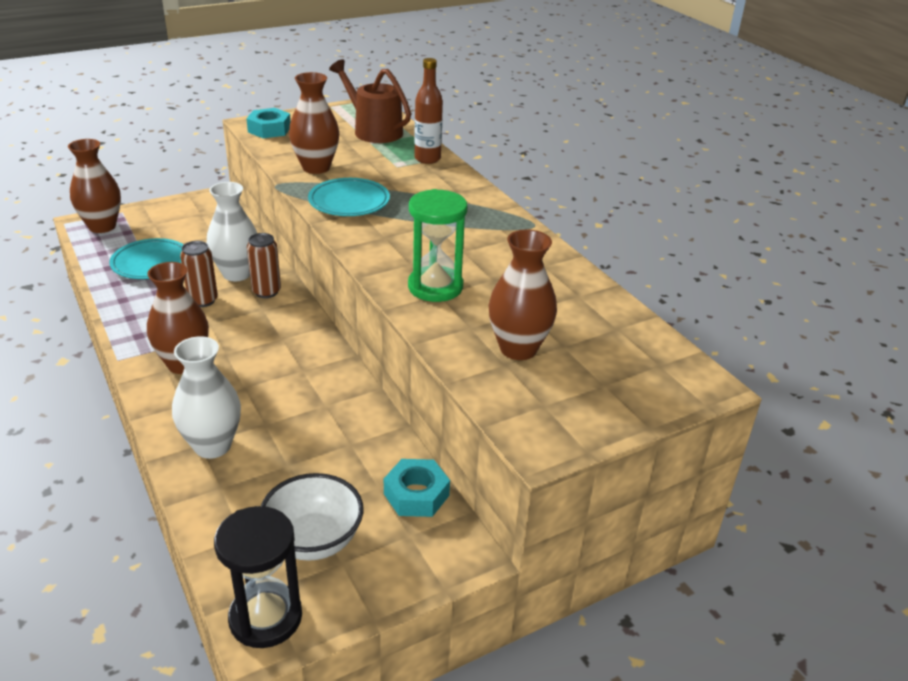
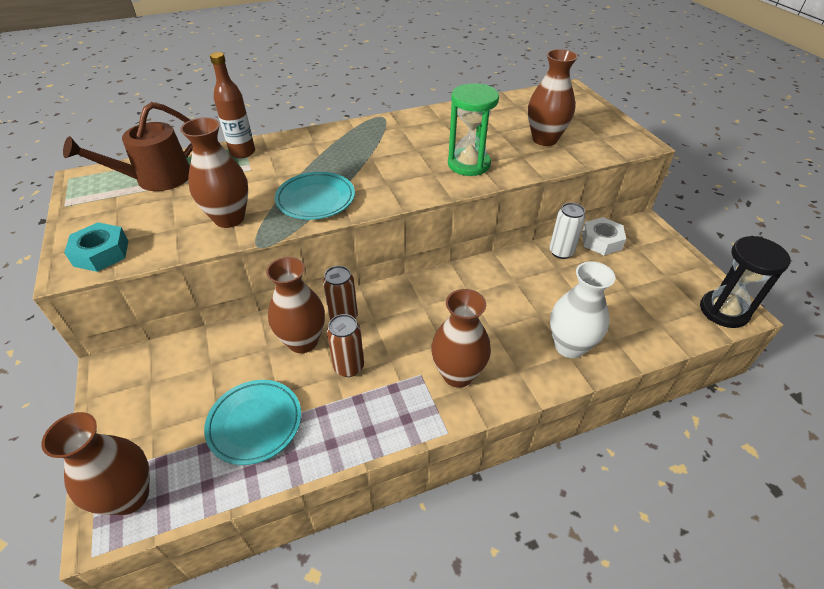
camera: 80 degrees left, 10 degrees up
(237, 274) = (303, 341): white vase -> brown vase
(314, 540) = (653, 288): white bowl -> none
(385, 450) = (561, 252): none -> white can
(416, 494) = (601, 241): turquoise nut -> white nut

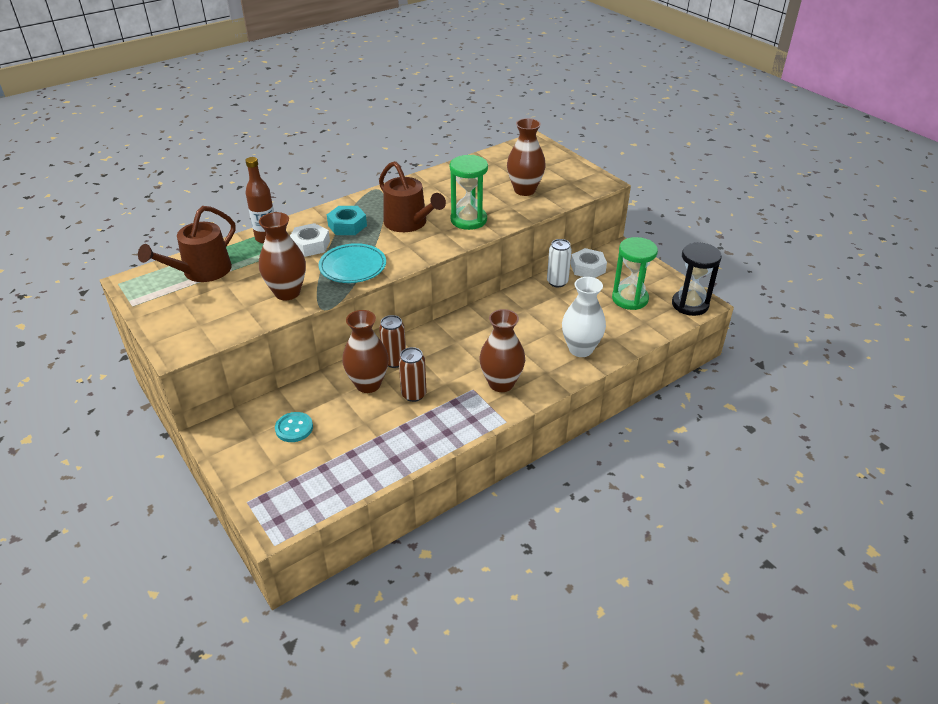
camera: 15 degrees left, 5 degrees down
(101, 253) = (194, 335): turquoise nut -> turquoise nut (347, 225)
(129, 496) = (282, 507): brown vase -> none
(197, 383) = (294, 428): none -> turquoise button
(255, 423) = (356, 445): turquoise plate -> none
(283, 167) = (310, 245): none -> white nut
(400, 158) = (409, 223): none -> brown watering can
(646, 289) = (630, 299): none -> green hourglass

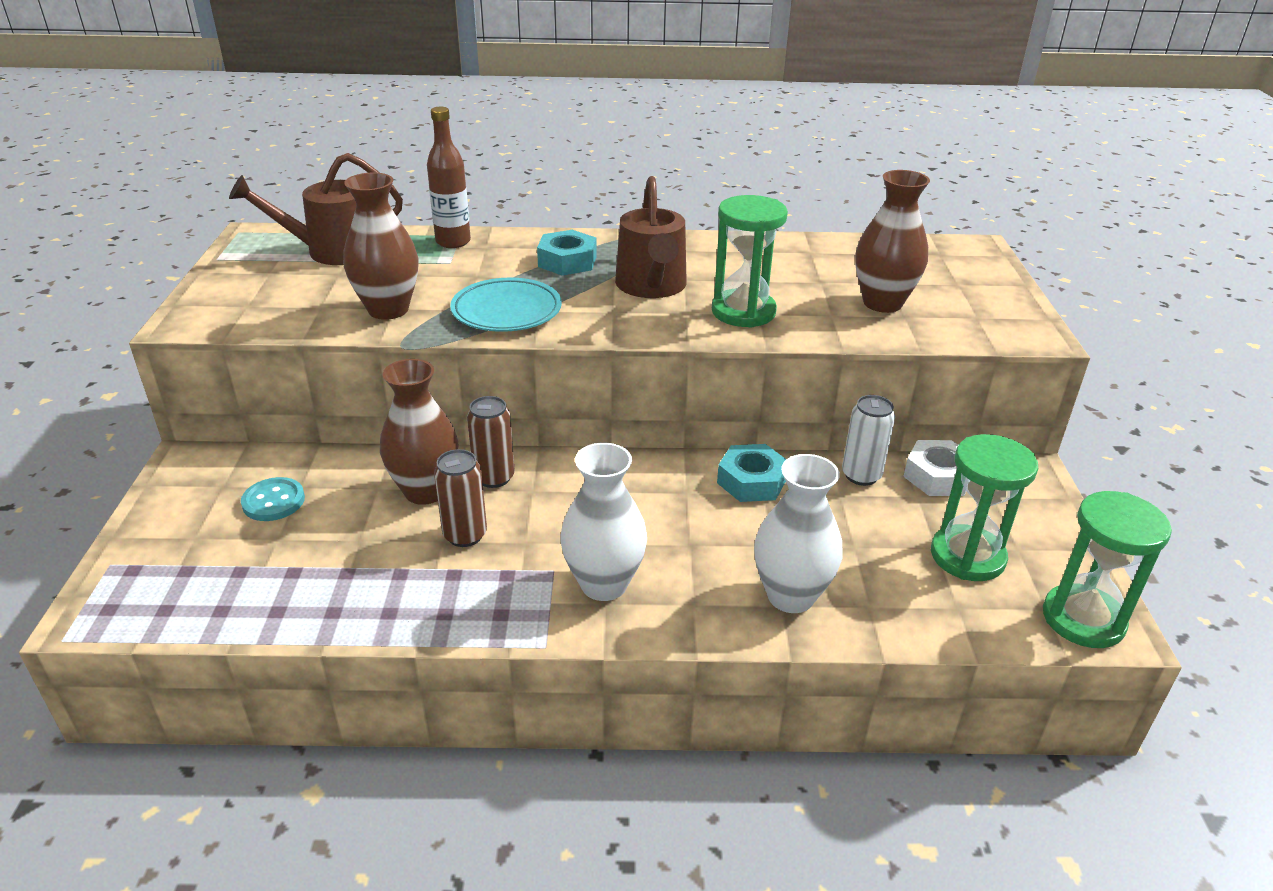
camera: 35 degrees right, 5 degrees down
(310, 245) = (491, 267): white nut -> none
(501, 383) = (604, 584): brown vase -> white vase
(514, 306) = (752, 481): none -> turquoise nut
(690, 304) = (1083, 619): black hourglass -> green hourglass

